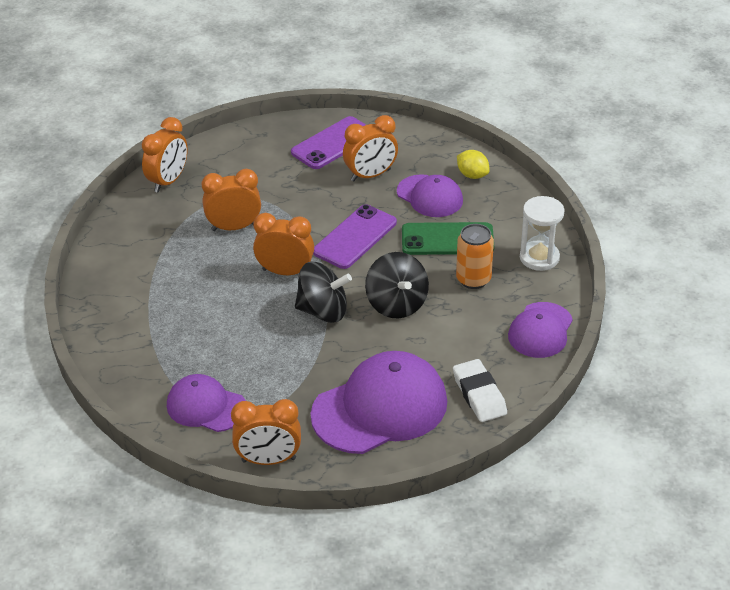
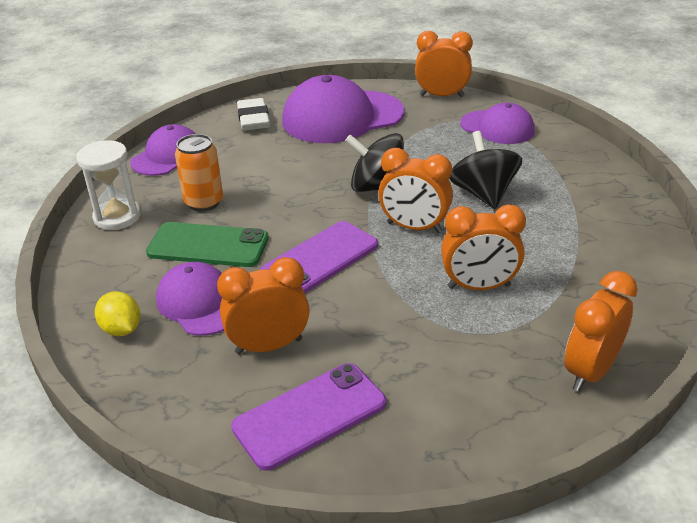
camera: 170 degrees left, 5 degrees down
(396, 304) = (297, 187): black spinning top -> black spinning top (483, 194)

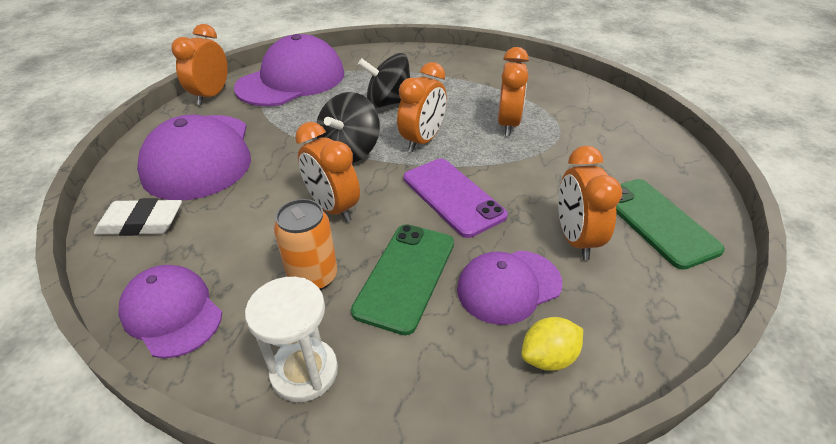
camera: 80 degrees left, 5 degrees up
(310, 415) = (657, 222): purple phone -> green phone
(497, 127) = (291, 80): purple cap -> purple cap, size x1.70
(590, 371) = (597, 101): orange clock -> orange clock (333, 208)

